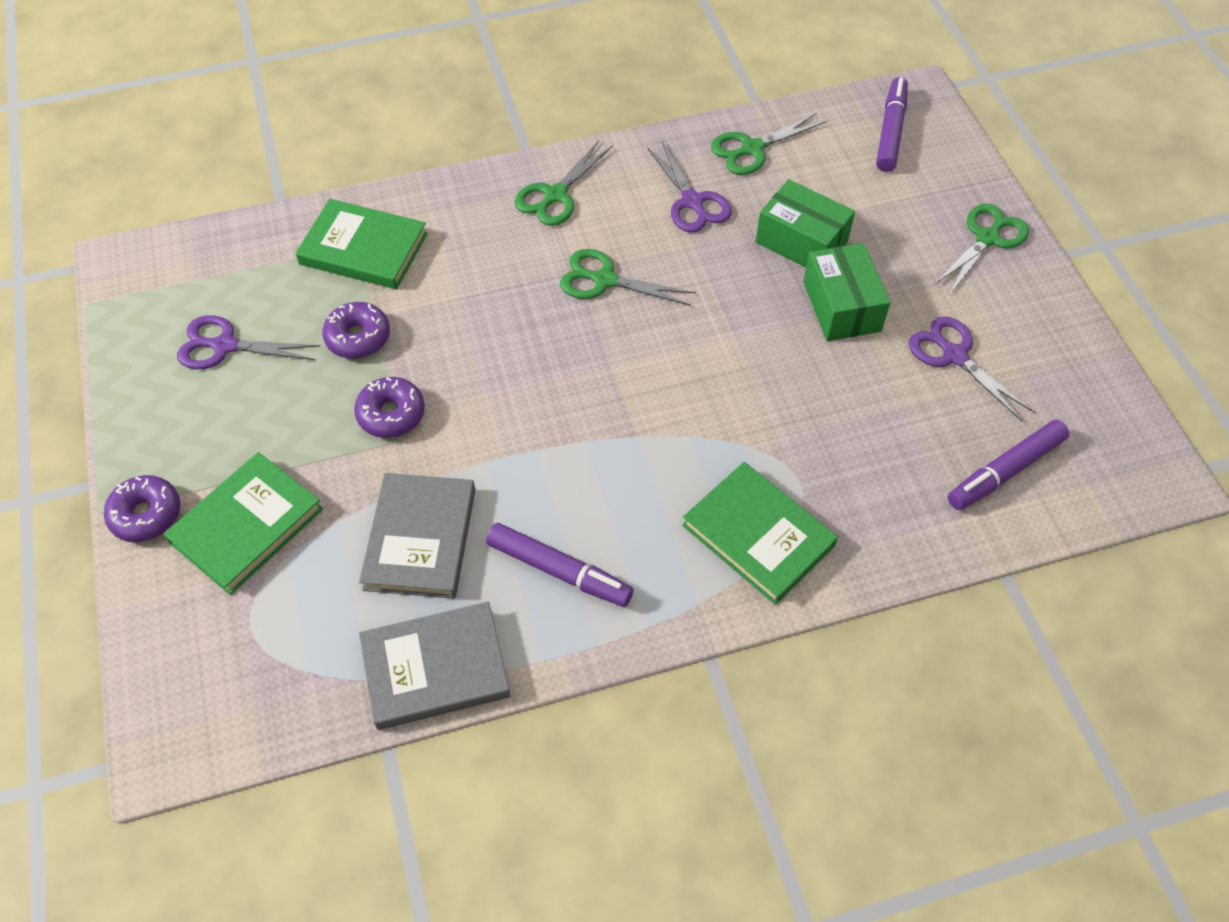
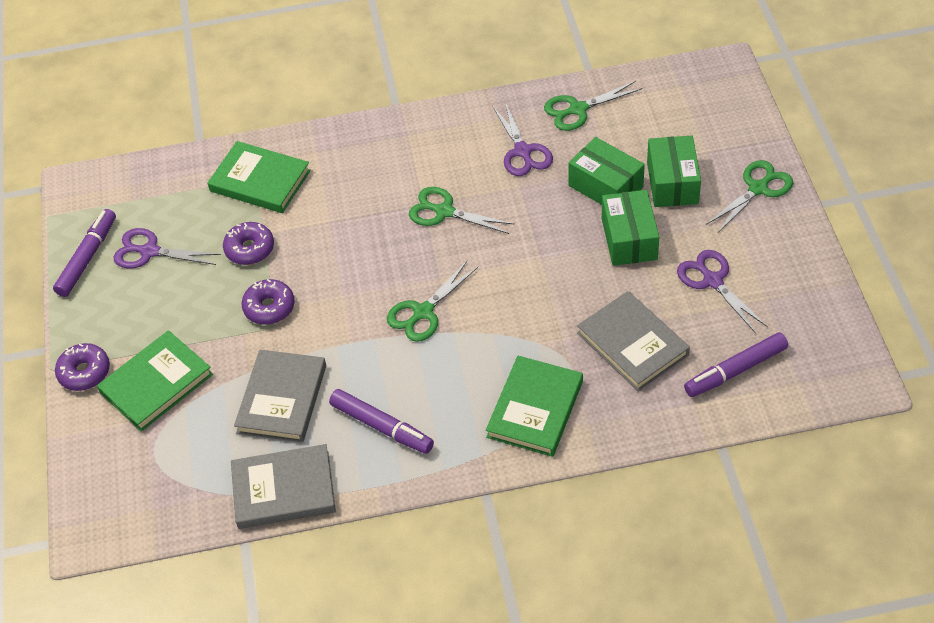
camera: 10 degrees right, 5 degrees down
(555, 195) = (414, 143): green scissors -> green scissors (423, 312)
(758, 535) = (535, 409): green book -> green book turned 60 degrees clockwise
(869, 442) = (632, 344): none -> grey book
(882, 234) = (672, 183): none -> green box
(890, 131) = (695, 98): purple marker -> purple marker (87, 258)

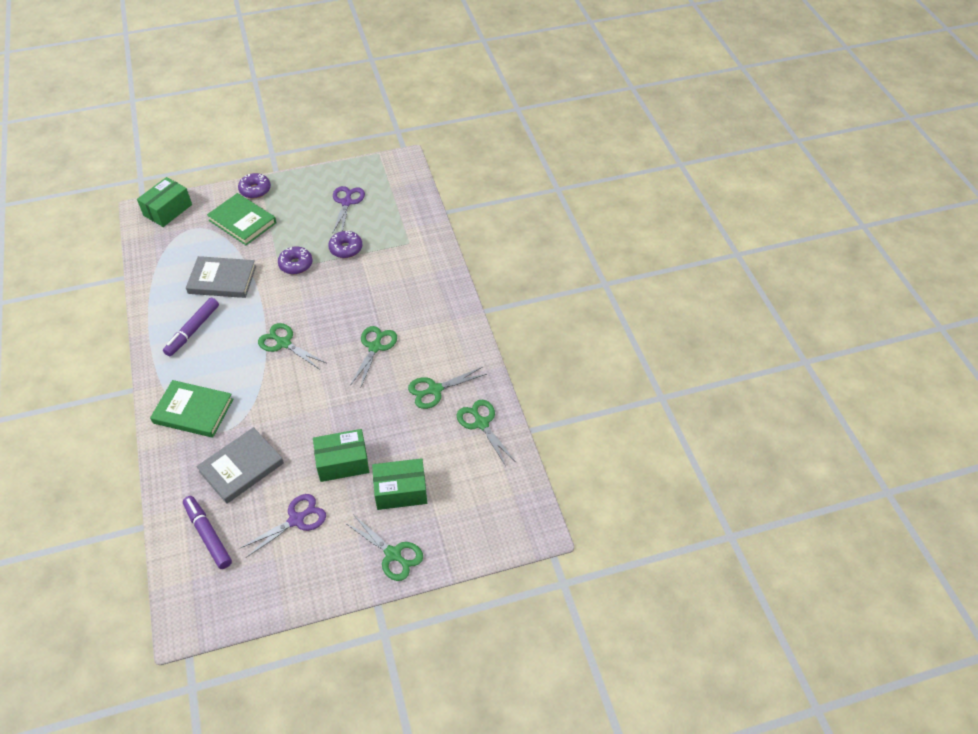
camera: 80 degrees right, 0 degrees up
(87, 258) = (343, 176): purple marker -> none
(260, 181) = (406, 246): green book -> none
(284, 489) = (155, 289): grey book -> none
(523, 151) = (435, 390): purple scissors -> green scissors
(605, 186) = (397, 445): green box -> green box (168, 210)

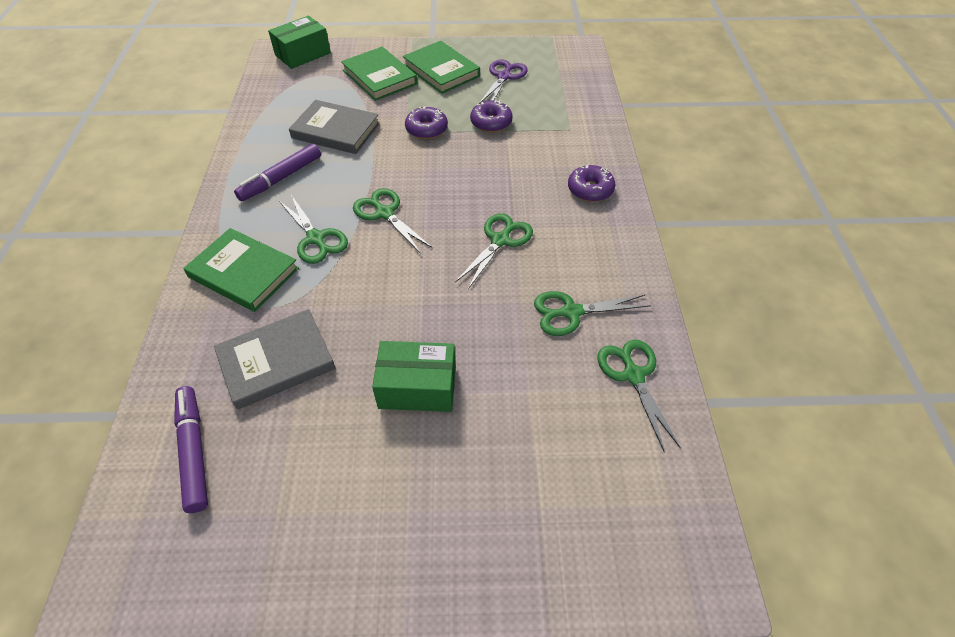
camera: 15 degrees right, 0 degrees up
(255, 190) = (404, 50): purple donut -> purple donut (590, 190)
(293, 205) = (441, 70): none -> green book
(296, 520) = (325, 460): purple scissors -> none
(393, 554) = (457, 558): green scissors -> green scissors (316, 238)
(400, 491) = (492, 452): green box -> none

